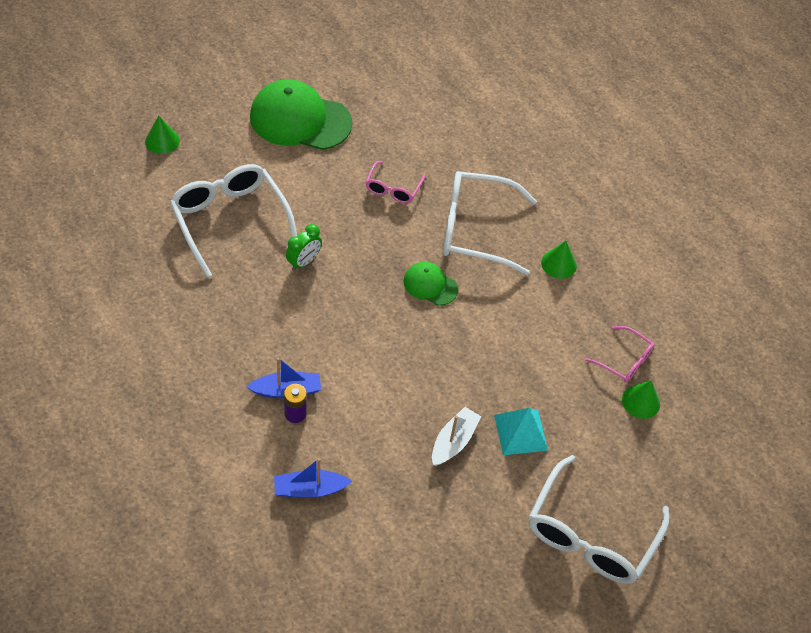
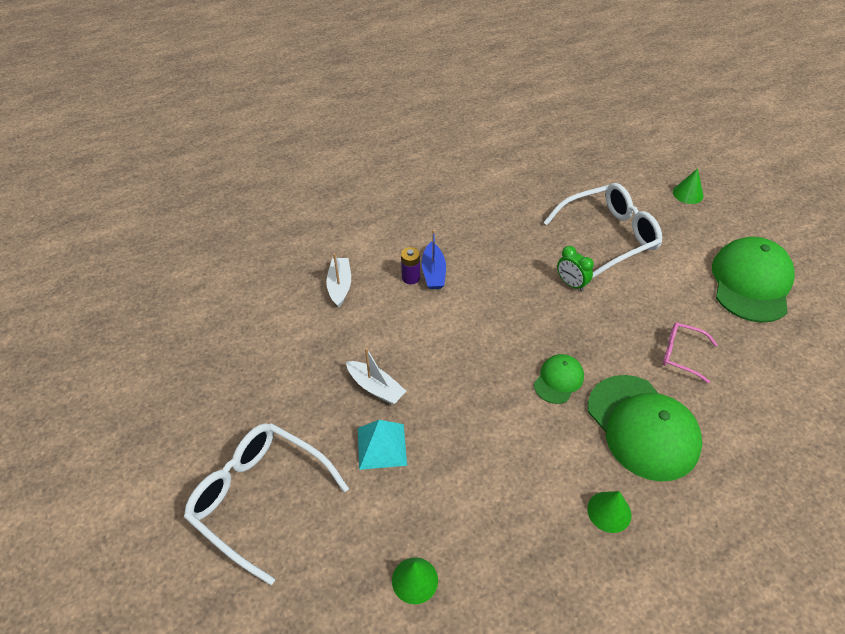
camera: 100 degrees right, 5 degrees down
(309, 489) = (340, 286): blue boat -> white boat
(475, 230) = (642, 427): white glasses -> green cap
(624, 361) = (472, 570): pink glasses -> none

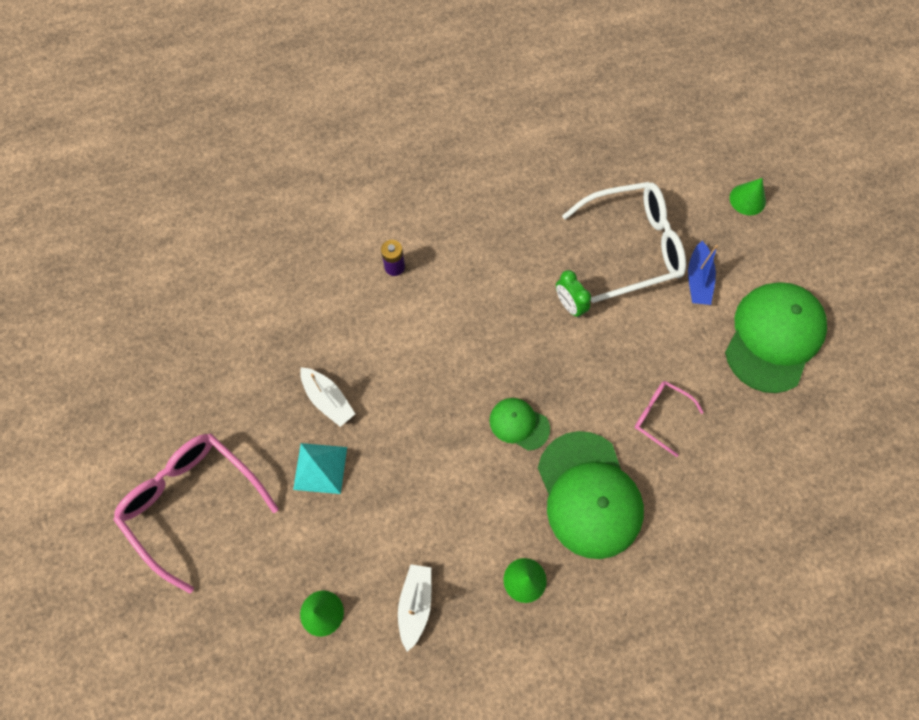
camera: 10 degrees right, 20 degrees up
(259, 498) = (192, 502): white glasses -> pink glasses
(340, 286) = (315, 265): white boat -> white boat (415, 604)
(433, 272) = (421, 264): blue boat -> blue boat (698, 280)
(558, 380) = (519, 424): green cap -> green cap turned 105 degrees counterclockwise

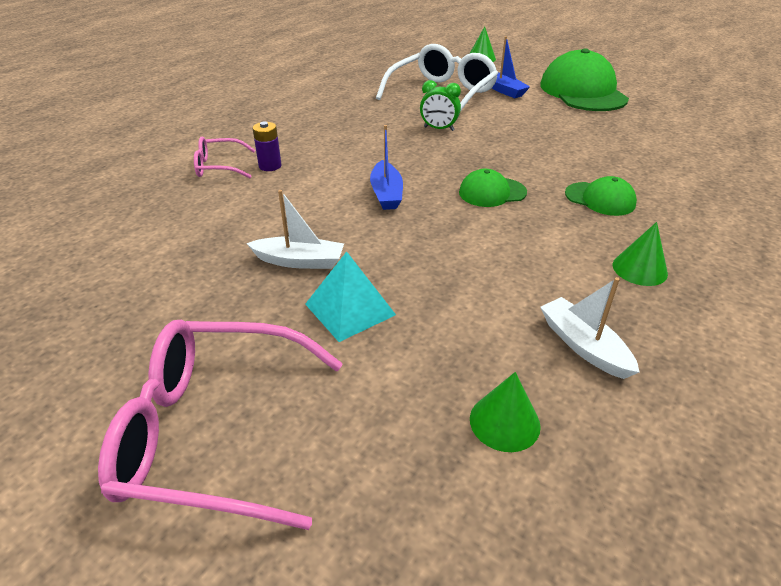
camera: 40 degrees left, 30 degrees down
(444, 367) = (386, 193): none -> blue boat
(589, 494) = (600, 199): green cap -> green cap, size x0.50
(660, 416) = (578, 144): pink glasses -> pink glasses (219, 166)

